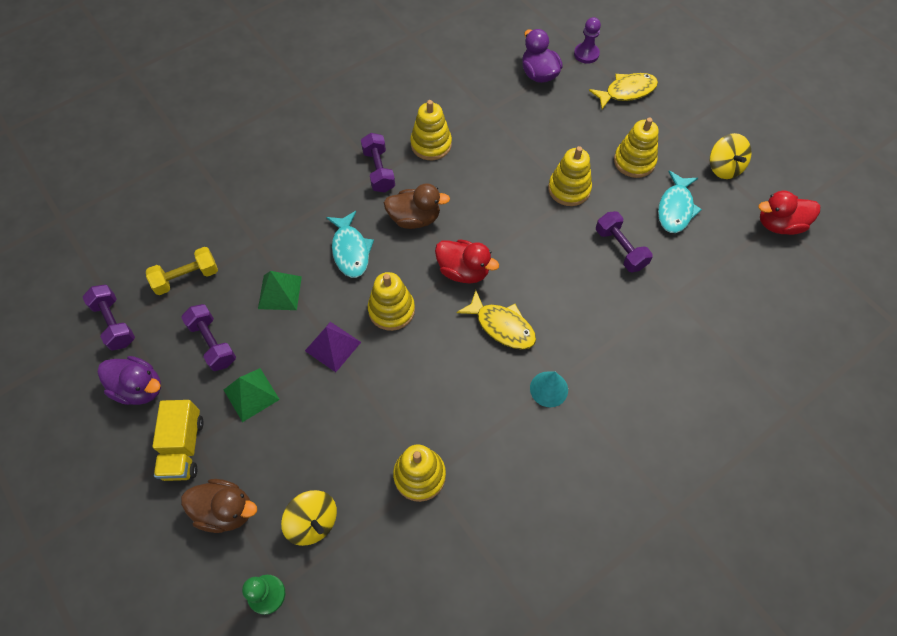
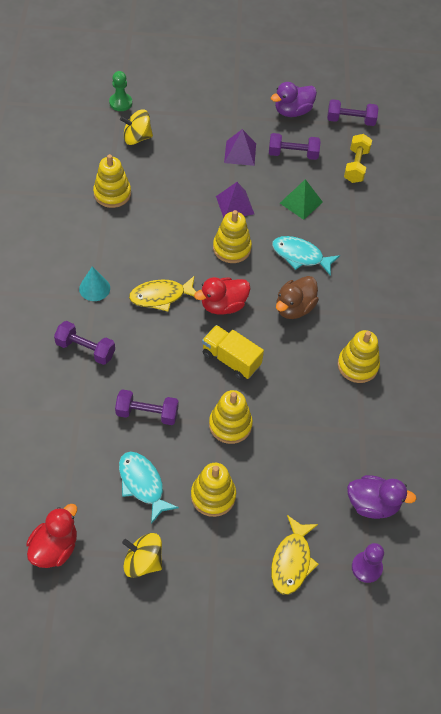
camera: 125 degrees right, 5 degrees down
(184, 447) = (235, 111): yellow truck -> yellow truck (231, 360)
(226, 510) = (181, 110): brown duck -> none
(251, 394) = (240, 153): green pyramid -> purple pyramid
(379, 170) = (359, 315): purple dumbbell -> purple dumbbell (85, 349)

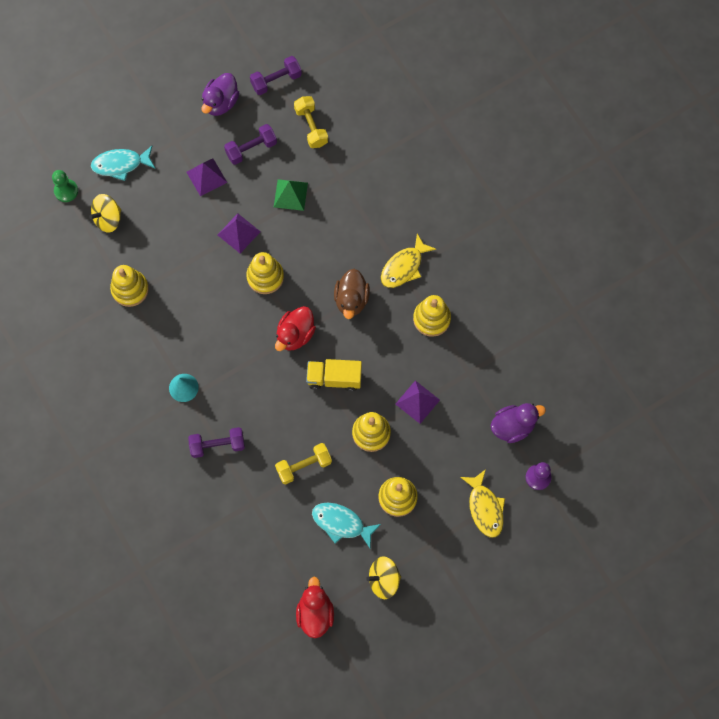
camera: 30 degrees left, 15 degrees up
(147, 413) = (304, 466): purple dumbbell -> yellow dumbbell
(161, 296) = (241, 359): yellow fish -> yellow fish (404, 267)
(294, 425) = (417, 402): none -> purple pyramid
(300, 256) = (324, 248): turquoise fish -> turquoise fish (120, 164)

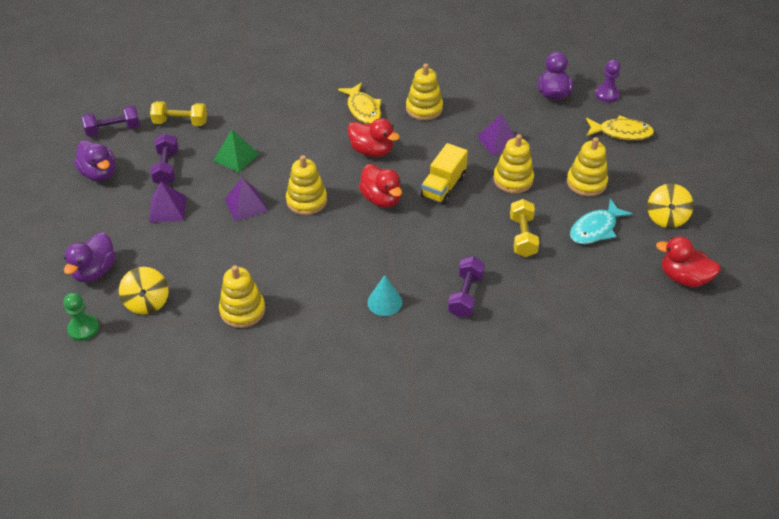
camera: 65 degrees left, 25 degrees down
(120, 164) = (95, 271): turquoise fish -> purple duck
(276, 80) = (113, 130): purple dumbbell -> purple dumbbell turned 75 degrees clockwise
(351, 300) = (372, 151): brown duck -> red duck

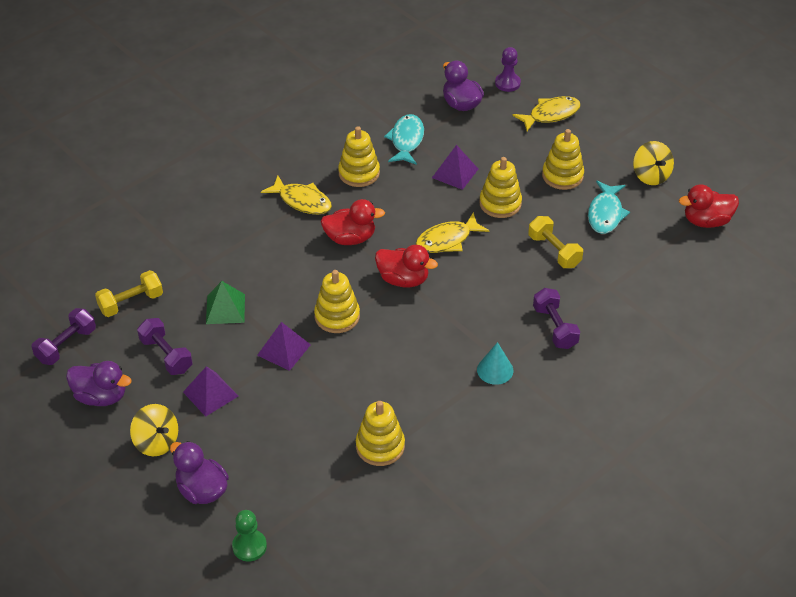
camera: 35 degrees left, 0 degrees up
(95, 271) = (202, 490): purple duck -> purple duck turned 150 degrees clockwise
(147, 302) = (284, 489): yellow spinning top -> yellow spinning top (156, 442)
(443, 187) = (447, 240): yellow truck -> yellow fish
(483, 101) = (406, 140): none -> turquoise fish

